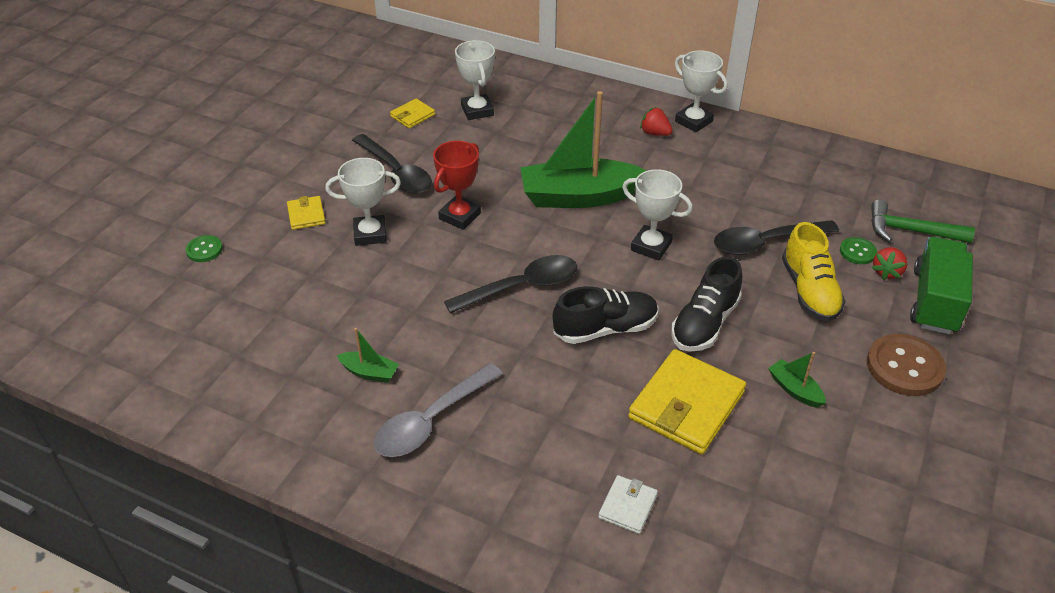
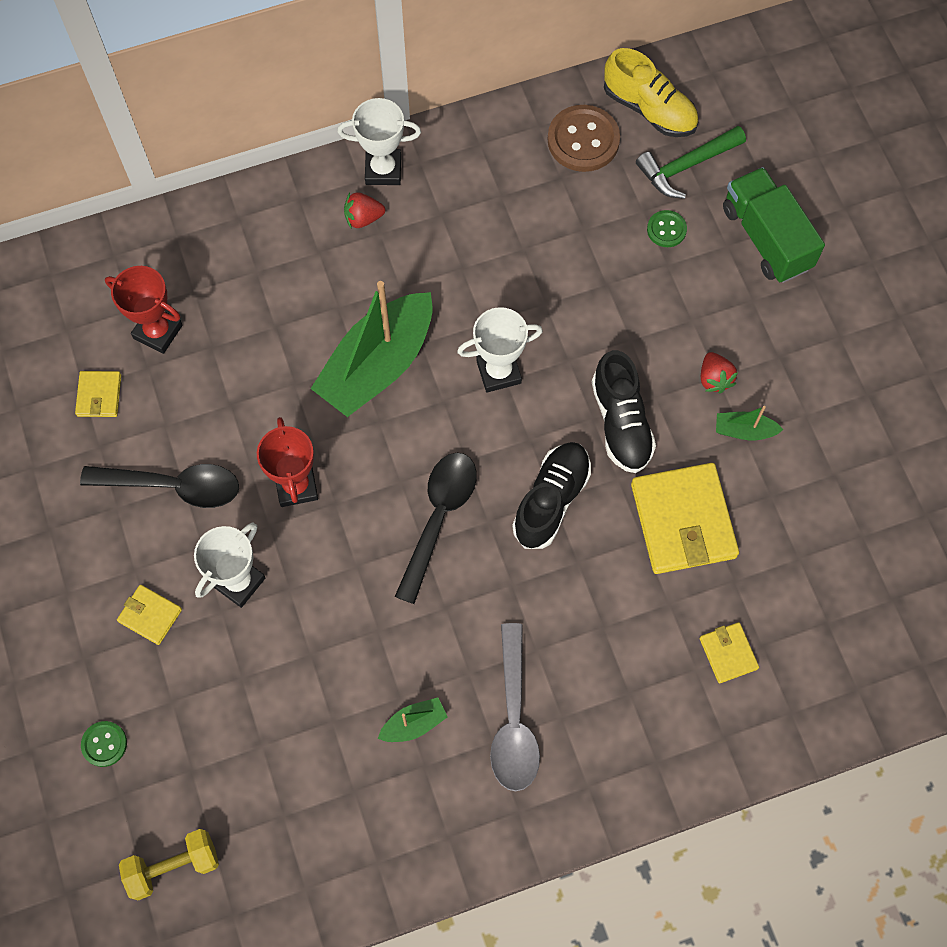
camera: 45 degrees left, 25 degrees up
(152, 329) = (173, 866): none -> yellow dumbbell
(477, 110) = (158, 332): white trophy -> red trophy
(627, 506) = (728, 653): white wallet -> yellow wallet
(765, 243) = (586, 283): black spoon -> none
(809, 291) = (667, 311): yellow shoe -> yellow shoe (649, 109)
(887, 272) = (707, 234): red strawberry -> red strawberry (714, 379)
(904, 367) = (799, 334): brown button -> brown button (583, 140)

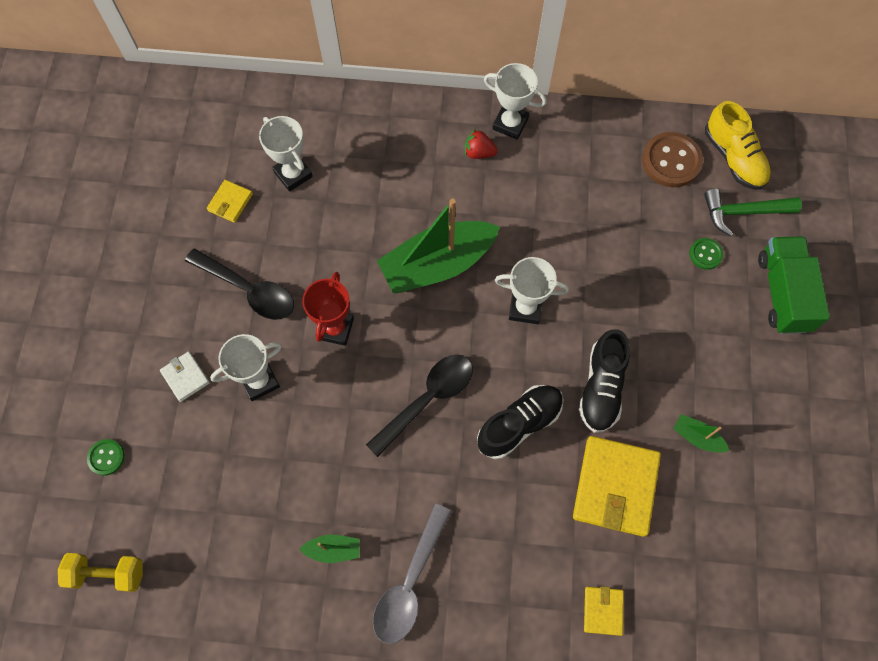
camera: 25 degrees right, 0 degrees up
(150, 615) = (185, 377): yellow wallet -> white wallet
(158, 332) = (293, 174): red trophy -> white trophy
(714, 379) = (691, 385): red strawberry -> none

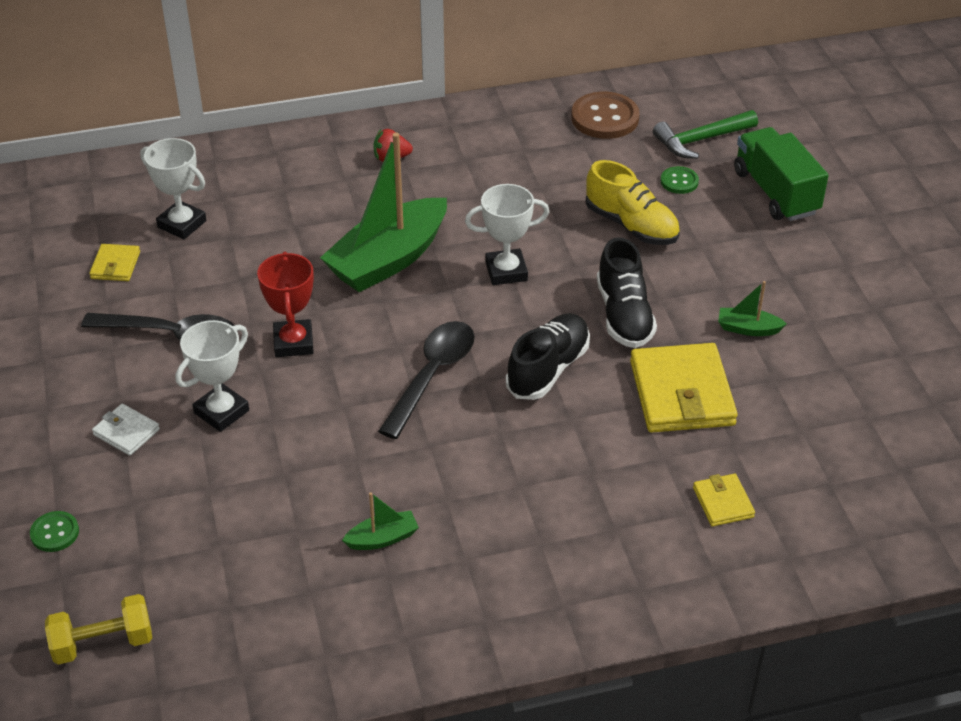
camera: 20 degrees left, 25 degrees down
(409, 583) = (489, 542): grey spoon -> none
(510, 124) = (415, 127): white trophy -> none
(733, 158) = (668, 101): yellow shoe -> yellow shoe (631, 225)

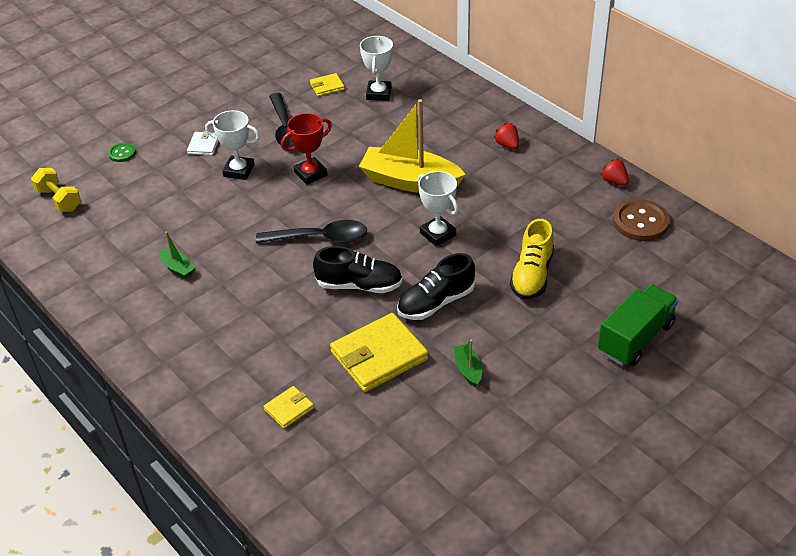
camera: 65 degrees right, 0 degrees up
(388, 259) = (410, 181): green boat -> yellow boat
(524, 108) = (614, 181): none -> red strawberry
(679, 181) = (602, 283): green button -> none
(700, 140) = (661, 278): green hammer -> none

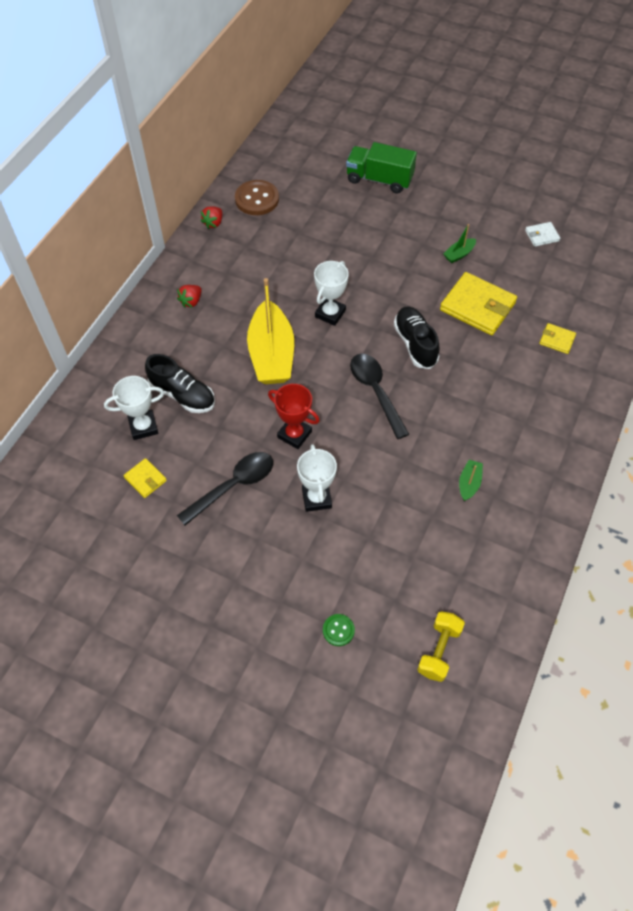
camera: 115 degrees left, 15 degrees up
(204, 145) = (291, 552): white wallet -> white wallet (541, 236)
(436, 302) = (406, 291): black shoe -> black shoe (182, 395)
(532, 275) = (347, 245): yellow shoe -> none

